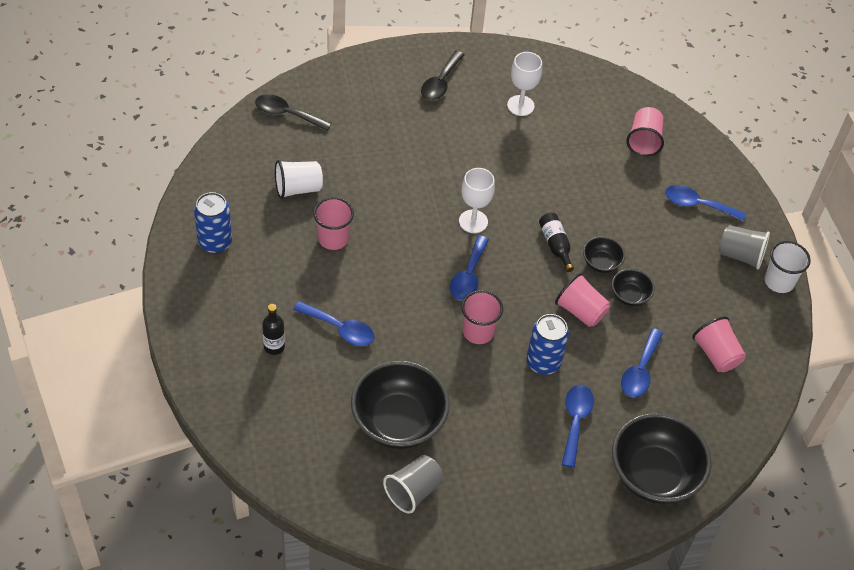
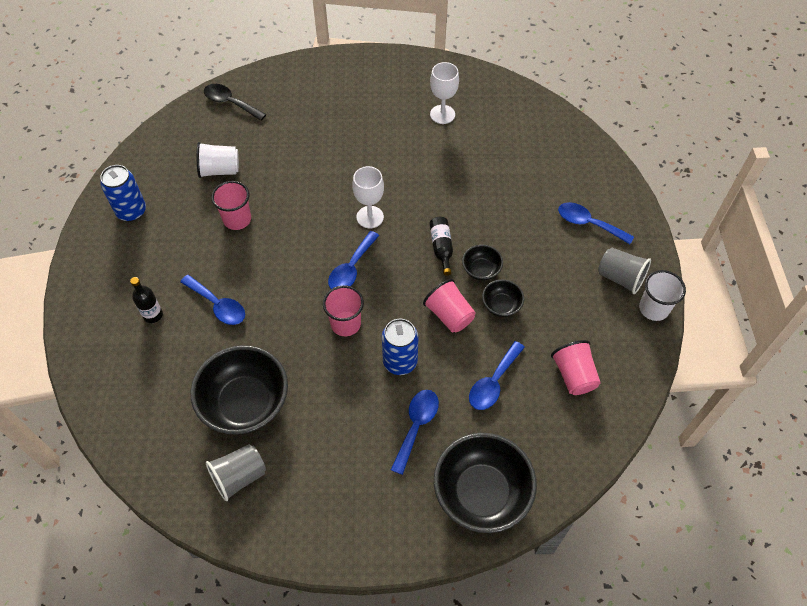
camera: 15 degrees right, 5 degrees up
(440, 83) = (375, 87): black spoon -> none
(644, 141) = (550, 158): pink cup -> none

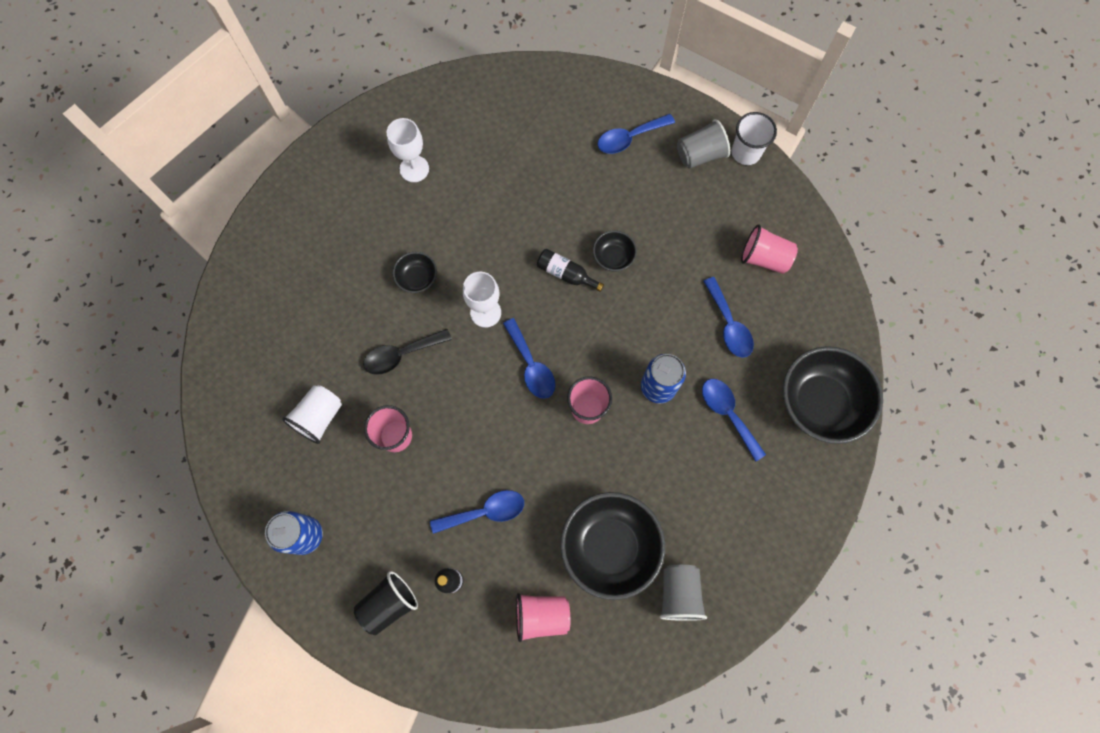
camera: 55 degrees left, 15 degrees up
(112, 287) = (389, 603): none -> black cup
(230, 103) = (235, 355): black spoon -> black spoon (401, 355)
(449, 315) = (640, 315): pink cup -> pink cup (541, 615)
(501, 305) = (660, 266): black bowl -> black bowl (417, 278)

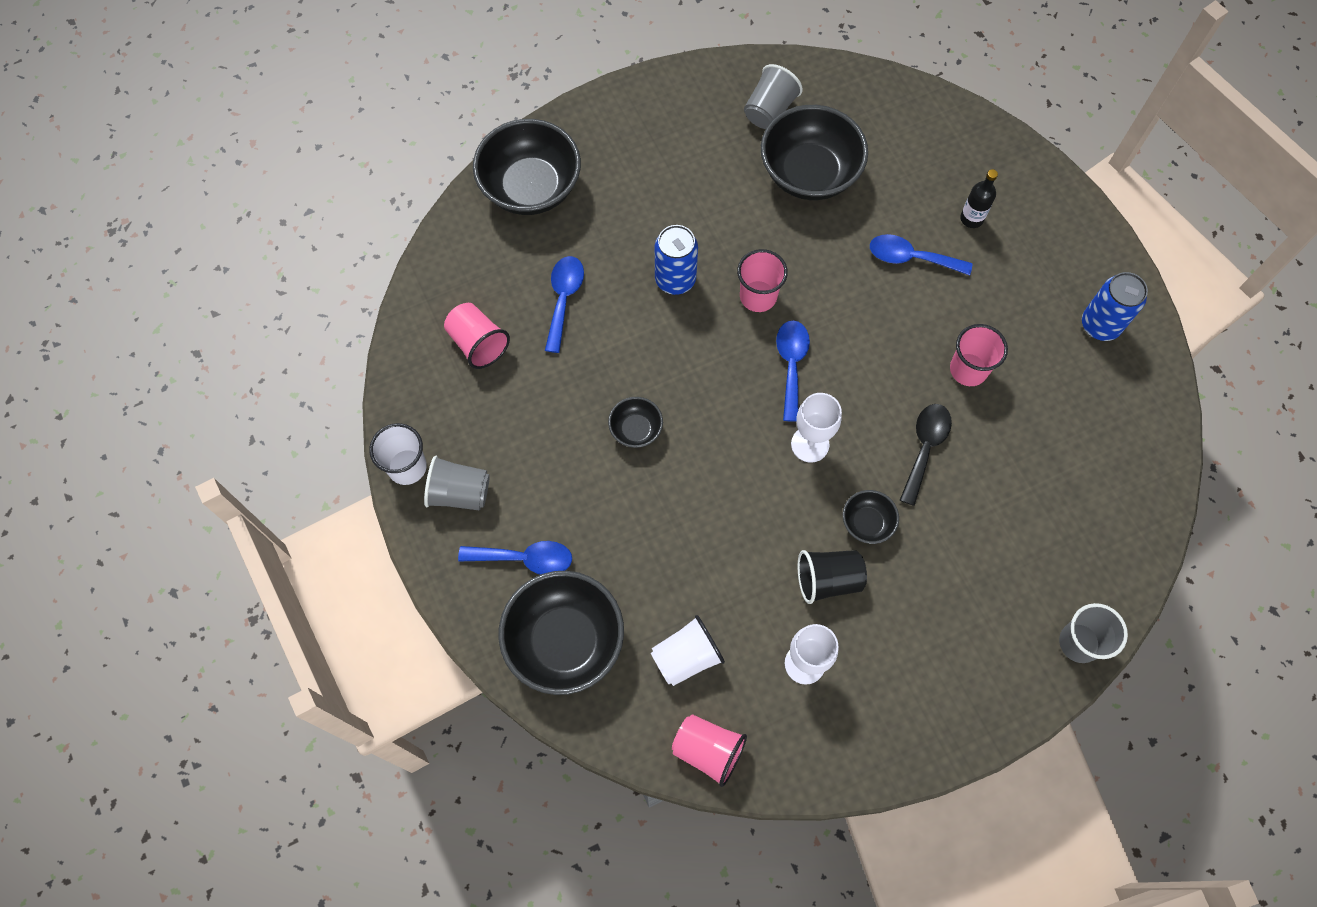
camera: 150 degrees left, 5 degrees down
(237, 274) = (1079, 642): none -> grey cup
(319, 417) = (1042, 429): white cup -> white cup (686, 657)
(389, 603) = (1040, 229): black cup -> black cup (828, 580)
(401, 355) = (925, 448): black spoon -> black spoon turned 75 degrees counterclockwise
(541, 615) = (902, 153): pink cup -> pink cup (708, 750)
(565, 273) = (698, 440): black bottle -> none
(572, 105) = (564, 641): none -> black bowl
(728, 414) = (624, 222): blue spoon -> none

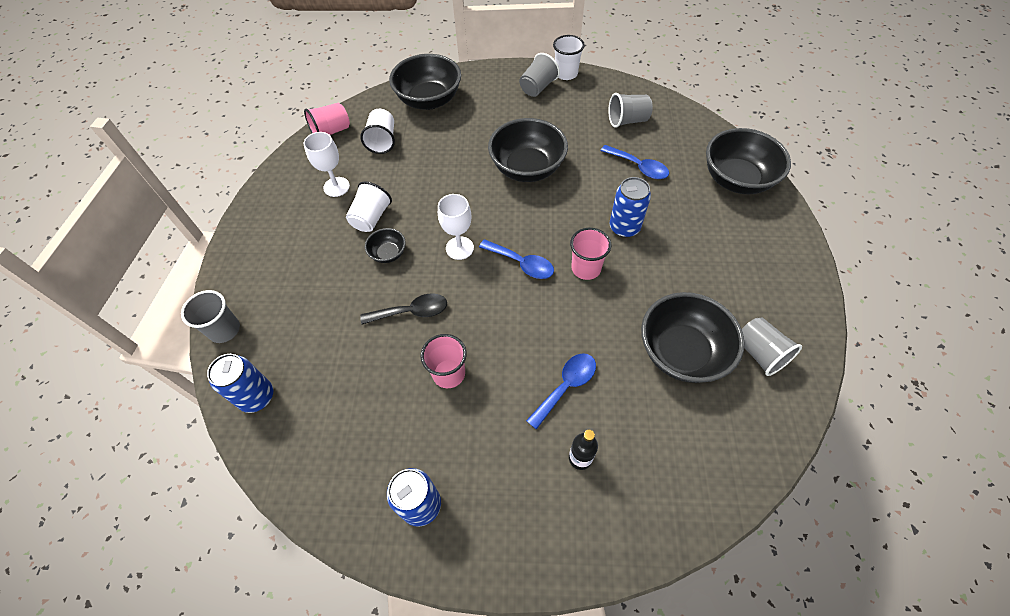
camera: 120 degrees right, 10 degrees down
(478, 343) = (627, 120): pink cup -> grey cup
(525, 559) = (483, 100): blue spoon -> none
(636, 429) = (527, 168): black bowl -> black bowl, size x2.10
(828, 580) = (371, 218): black cup -> white cup
(925, 448) = (411, 312): black spoon -> black spoon turned 60 degrees counterclockwise
(1118, 543) = (257, 397): none -> blue can

